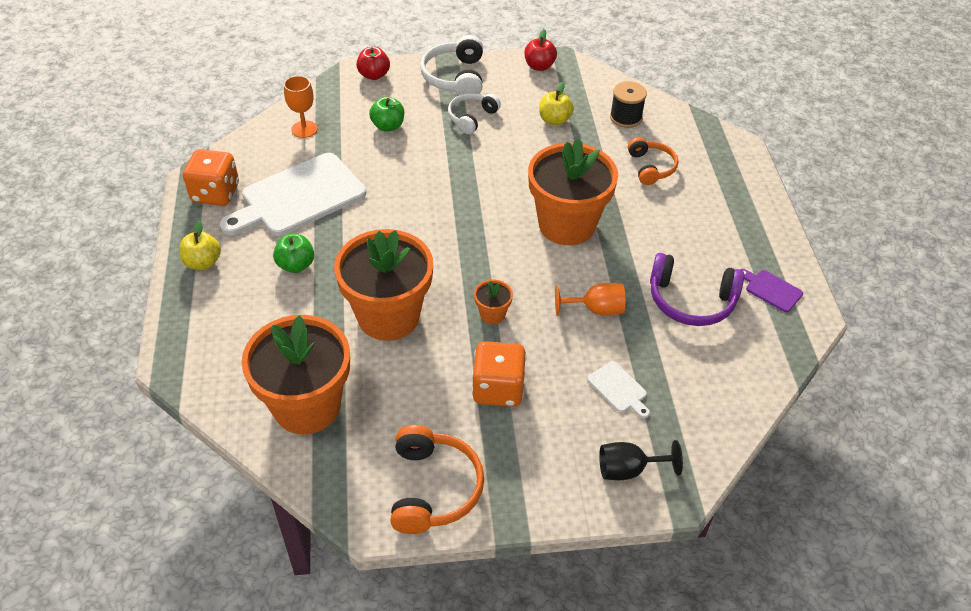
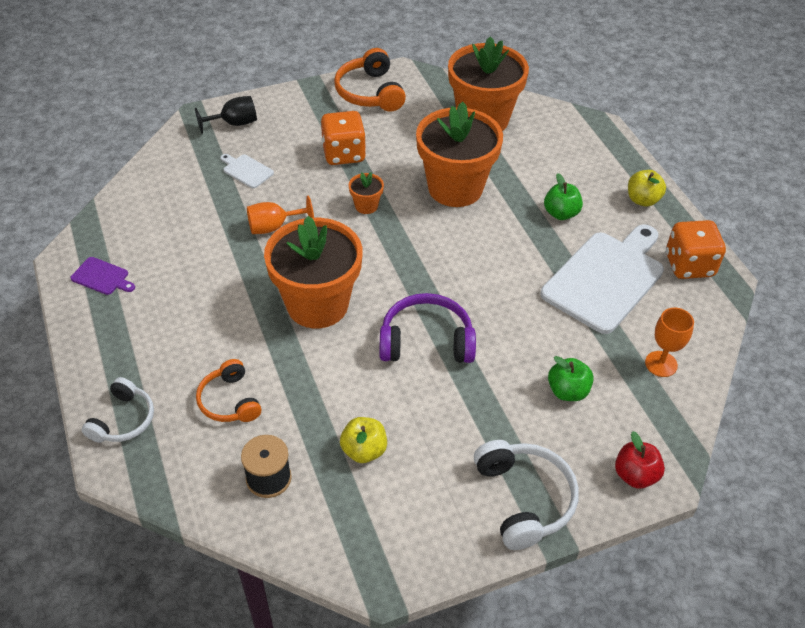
camera: 165 degrees right, 0 degrees up
(472, 117) = (472, 429): white headphones -> white headphones (123, 420)
(539, 66) = (412, 555): red apple -> none
(691, 300) = (184, 252): purple headphones -> purple headphones (426, 341)

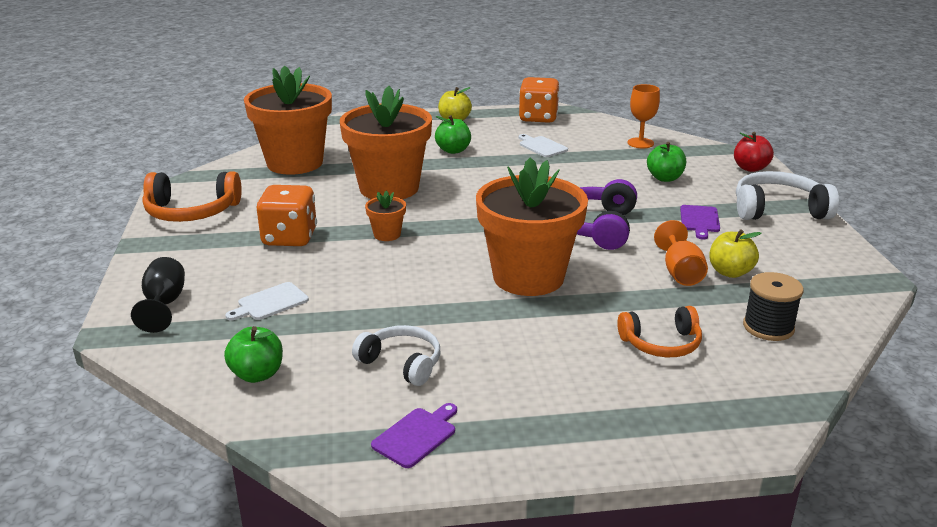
camera: 75 degrees left, 20 degrees down
(123, 420) = (686, 425): white headphones -> white headphones (401, 363)
(159, 189) = (257, 374): none -> green apple
(274, 227) = (389, 292): orange goblet -> orange goblet (680, 272)
(470, 424) = (699, 220): none -> purple cutting board
(606, 278) = (542, 146): white cutting board -> white cutting board, size x0.42

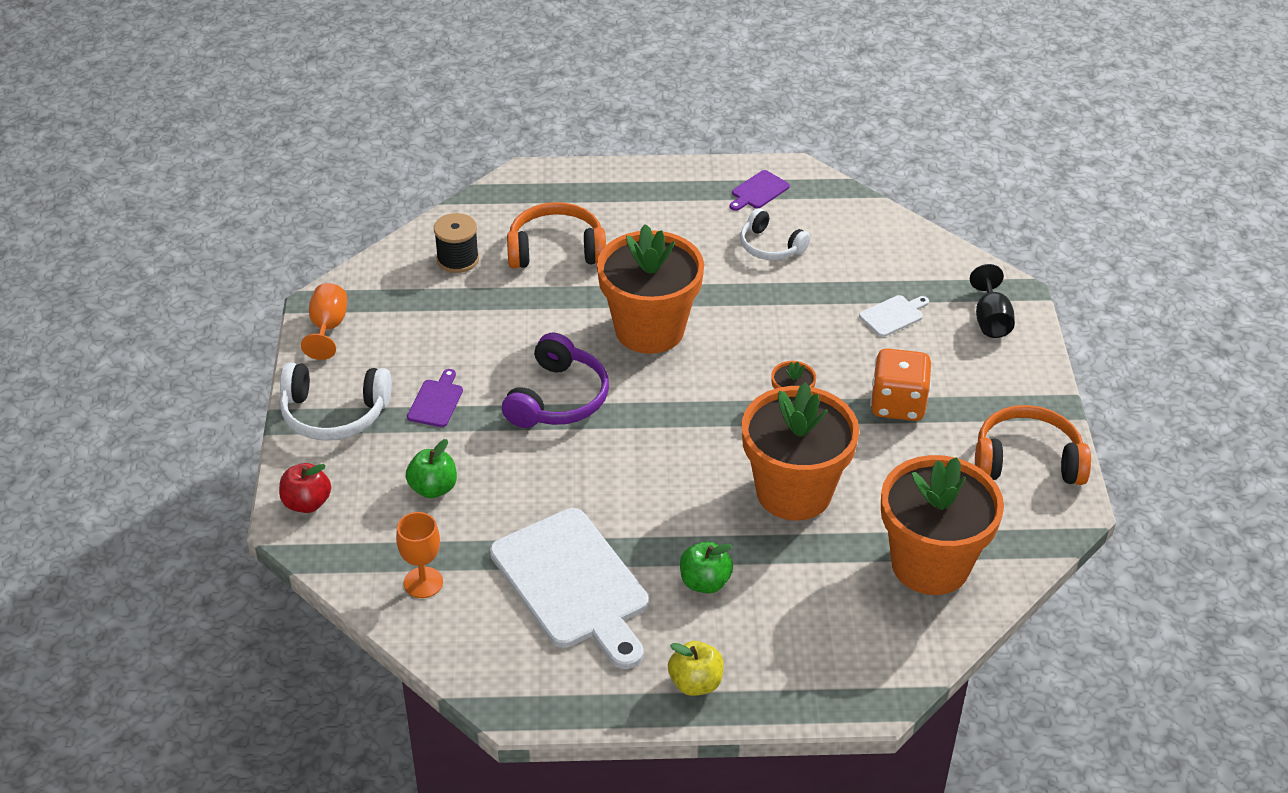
camera: 175 degrees left, 15 degrees up
(257, 374) = (883, 244): green apple -> none
(538, 118) = (555, 680): orange dice -> none
(542, 146) = (572, 584): white cutting board -> white cutting board, size x2.37
(661, 343) = (556, 250): orange headphones -> orange headphones, size x1.50
(680, 272) = (499, 325): orange goblet -> orange goblet (328, 327)
(730, 272) = (451, 322): yellow apple -> none

